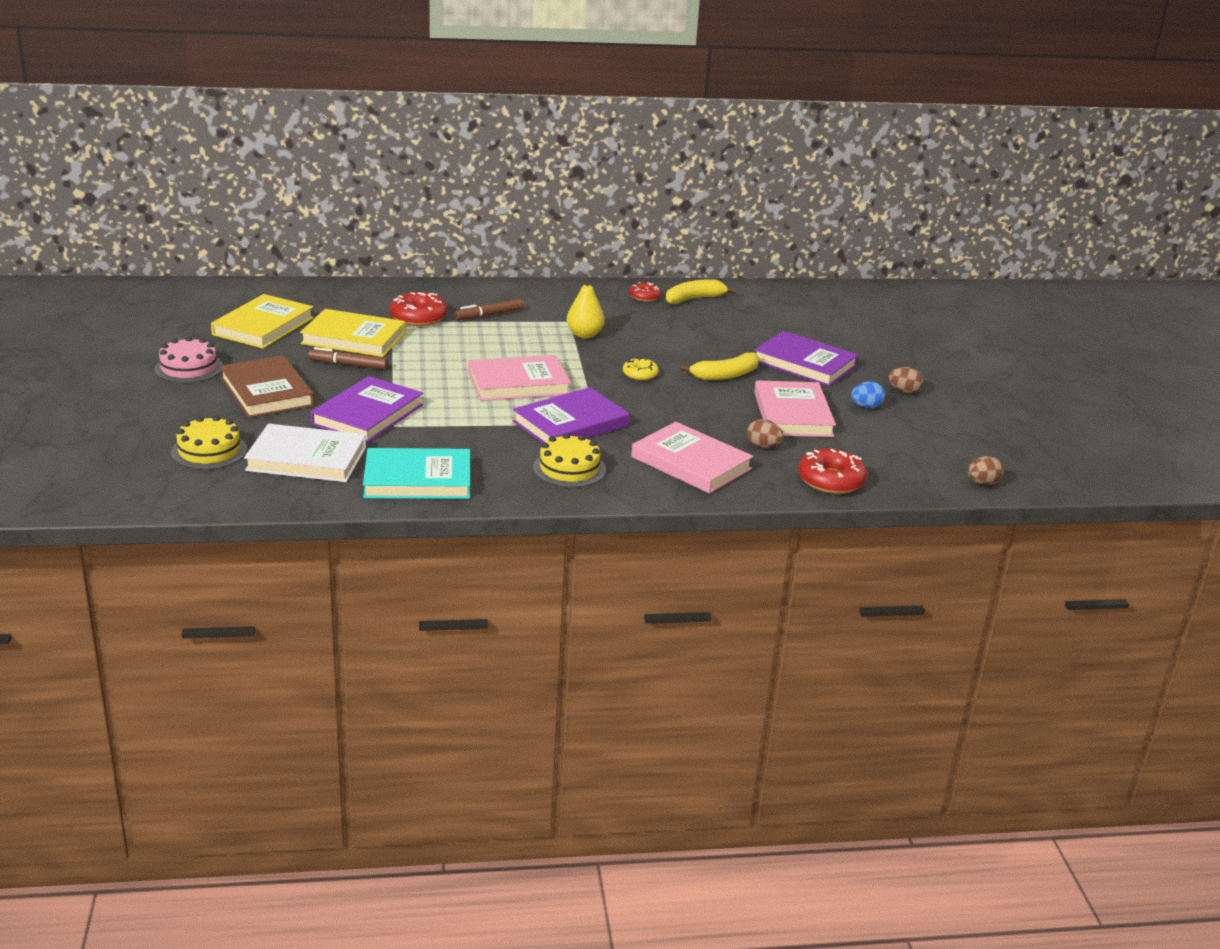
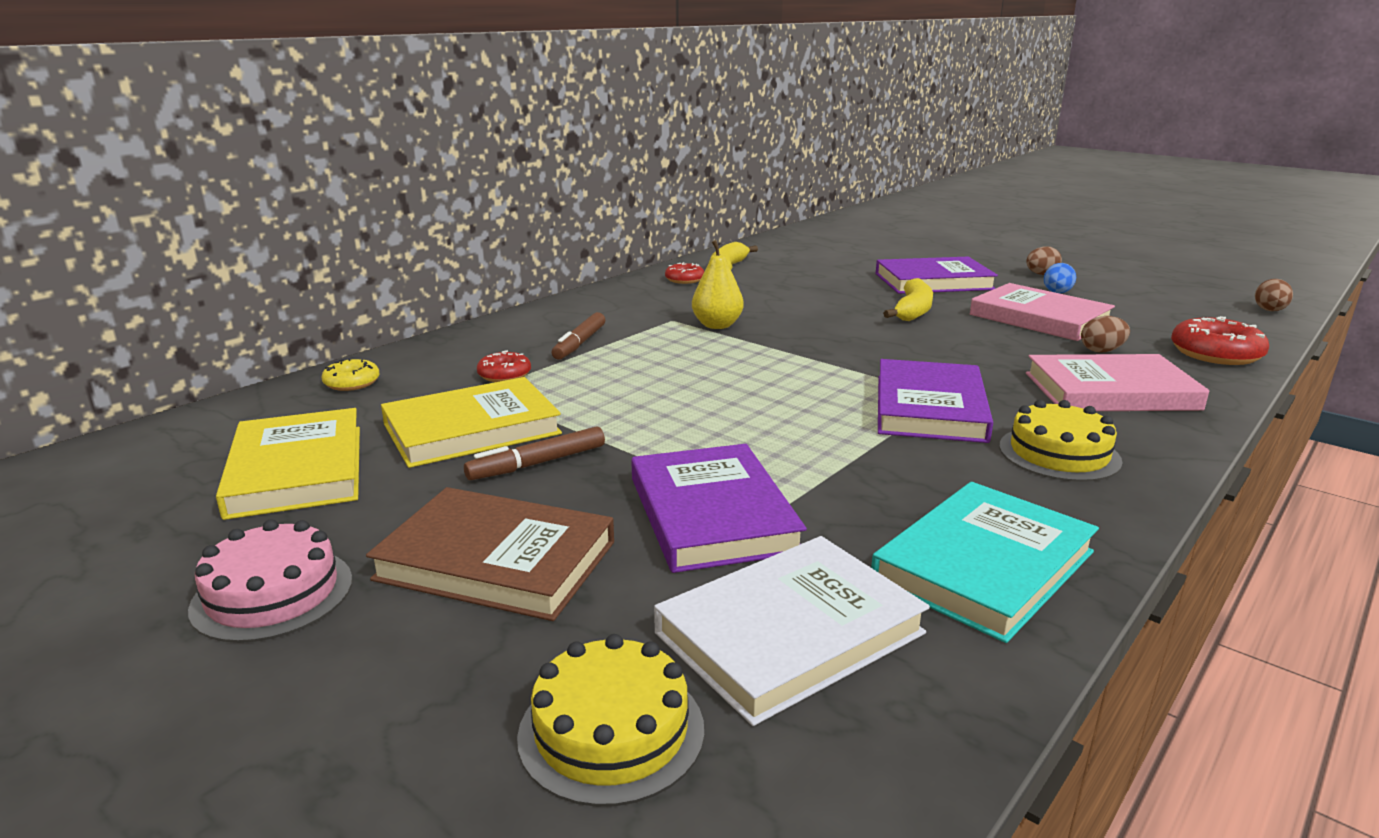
camera: 40 degrees left, 5 degrees down
(418, 317) = (504, 375): red donut -> red donut, size x0.59
(518, 383) = (778, 393): pink book -> none
(640, 374) = (853, 337): yellow donut -> yellow donut (352, 383)

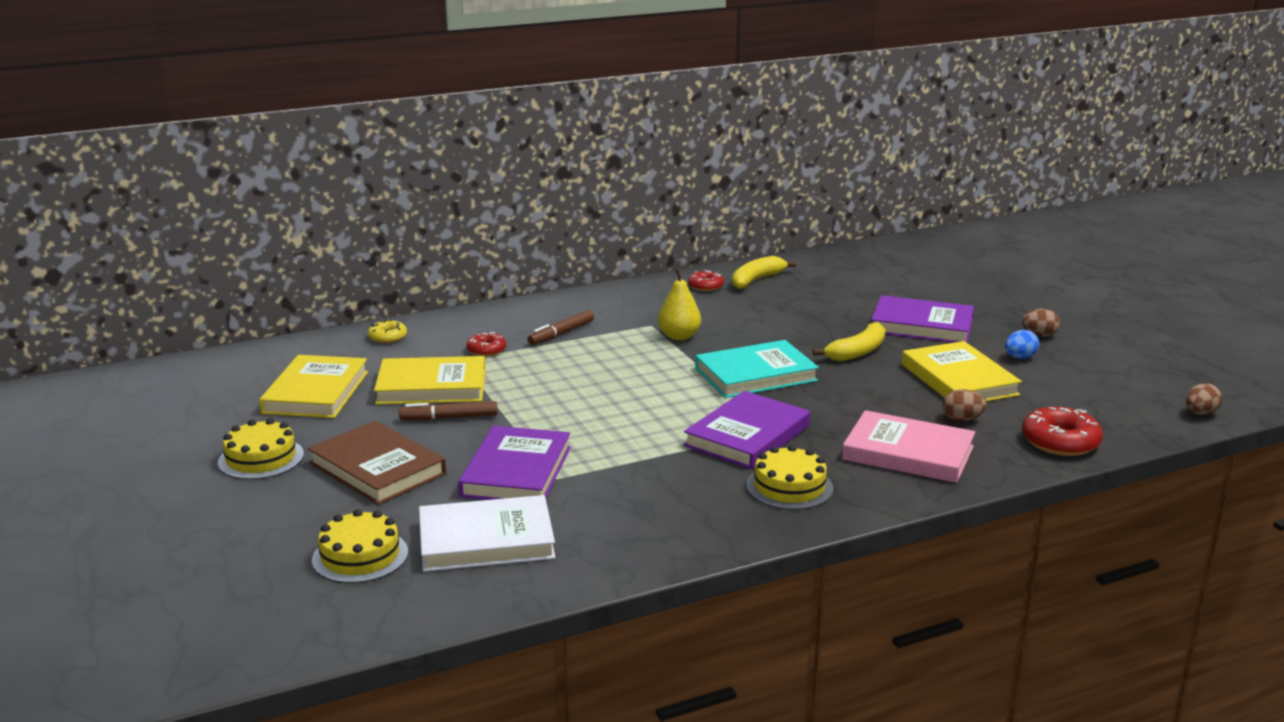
camera: 25 degrees right, 0 degrees up
(272, 594) = (261, 458): pink cake -> yellow cake
(984, 566) = (635, 537): turquoise book -> turquoise book (755, 375)
(1039, 318) = (959, 379): pink book -> yellow book

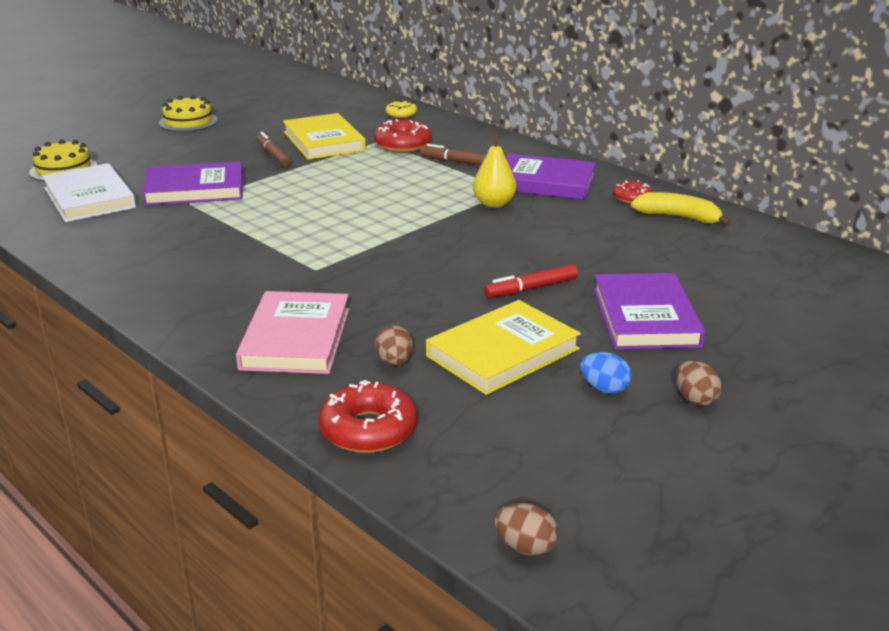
camera: 70 degrees right, 5 degrees up
(316, 392) = (293, 114): yellow book -> none
(377, 468) = (185, 151): brown book -> none
(486, 350) = (403, 145): red donut -> red donut, size x1.69
(747, 435) = (297, 259): purple book -> purple book (544, 182)
(755, 375) = (432, 247): turquoise book -> none
(789, 487) = (202, 289): yellow cake -> none
(857, 352) = (531, 288): yellow banana -> red marker

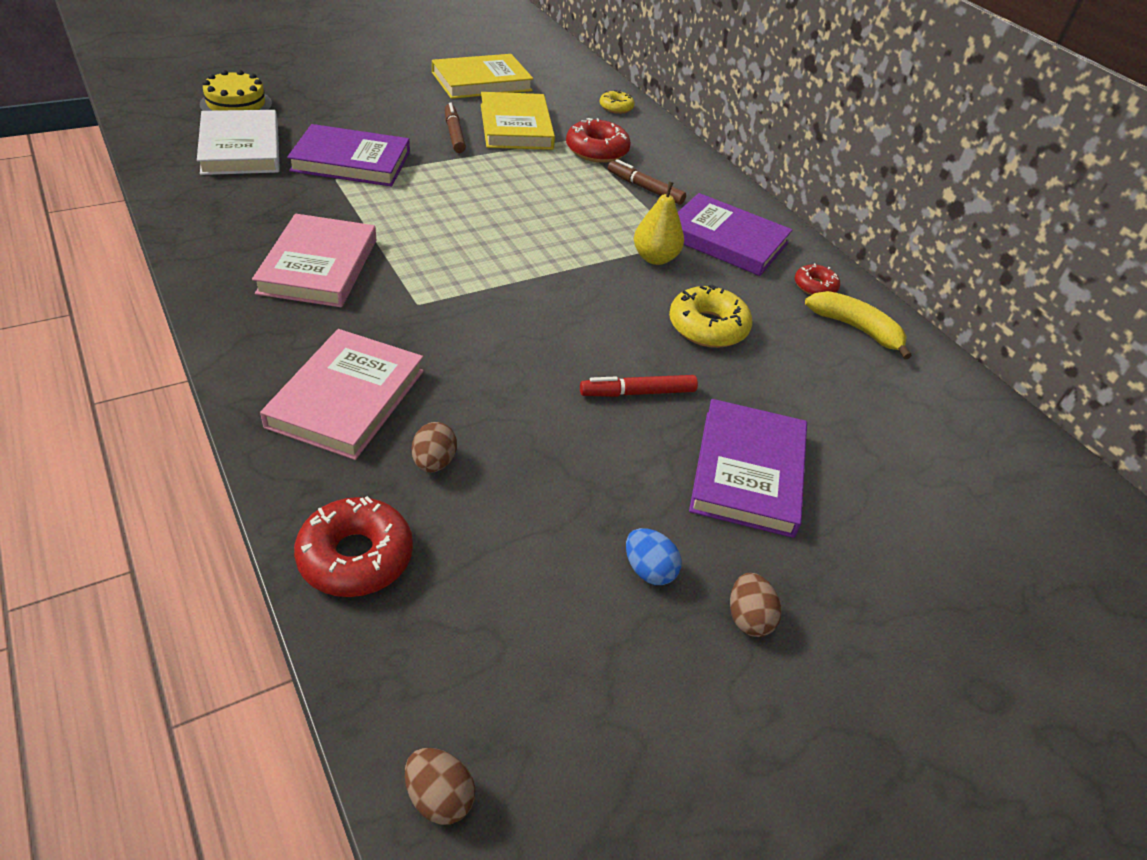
camera: 10 degrees right, 15 degrees up
(188, 121) = (391, 68): yellow cake -> none
(214, 261) = (318, 266): none -> pink book
(503, 352) = (559, 481): yellow book -> yellow book (481, 82)
(562, 238) = (707, 327): none -> yellow donut

